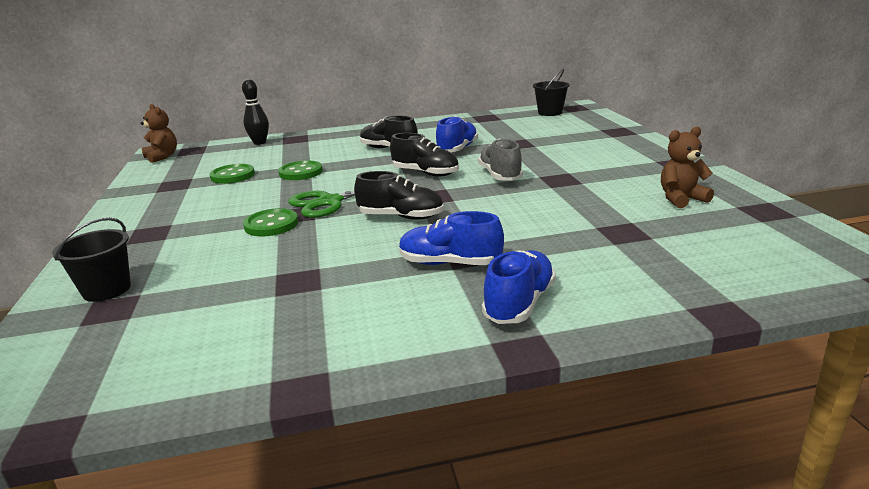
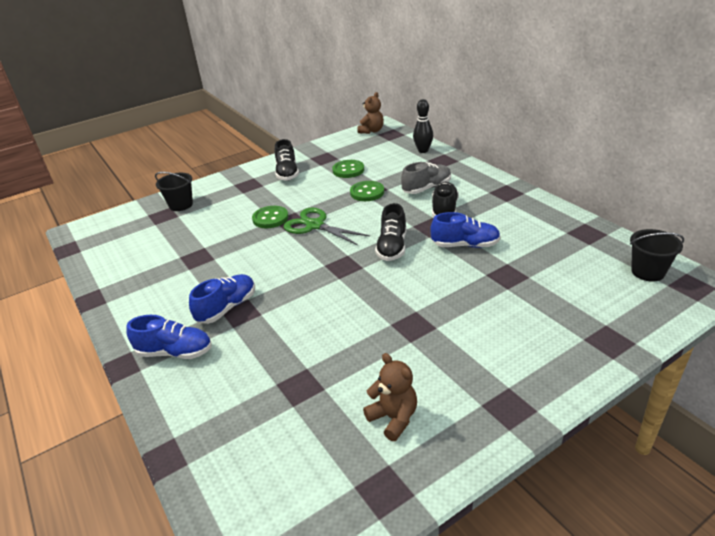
camera: 70 degrees right, 10 degrees up
(401, 217) = (297, 264): black shoe -> black shoe (287, 173)
(449, 263) = (227, 308): blue shoe -> blue shoe turned 45 degrees clockwise
(500, 175) = (406, 288): grey shoe -> grey shoe (427, 188)

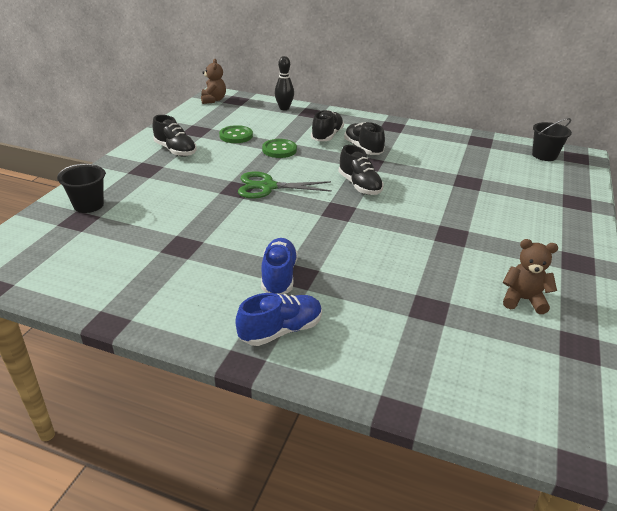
camera: 40 degrees left, 0 degrees up
(270, 218) = (214, 192): green button -> none
(427, 188) = (327, 136): grey shoe -> black shoe
(465, 245) = (412, 169): blue shoe -> none

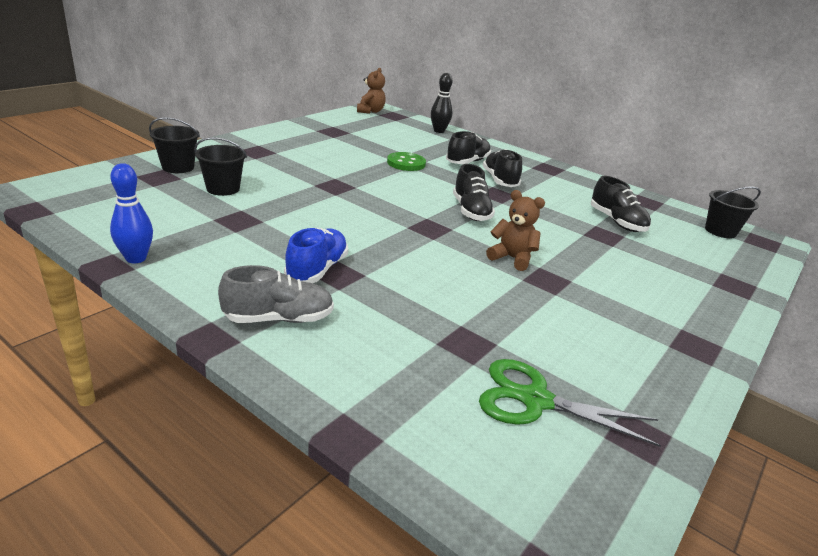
camera: 15 degrees right, 5 degrees down
(124, 309) = (136, 258): none -> blue bowling pin
(145, 217) = (223, 189): none -> black bucket
(175, 150) = (299, 142): black shoe -> black shoe (617, 222)
(236, 136) = (370, 143): green button -> none
(267, 187) = (368, 191): green scissors -> green scissors (535, 400)
(281, 330) = (279, 318): blue shoe -> grey shoe
(523, 300) = (594, 365): brown teddy bear -> brown teddy bear (512, 258)

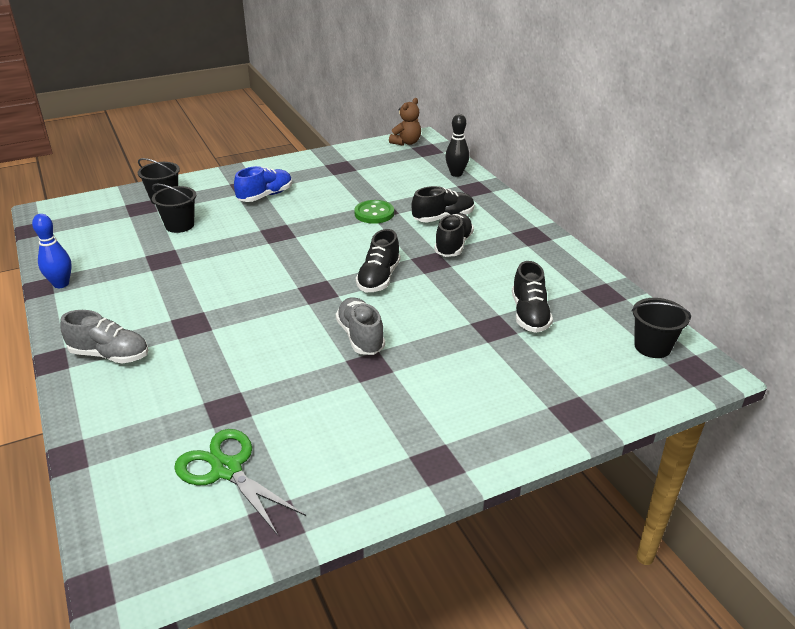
camera: 30 degrees right, 5 degrees up
(317, 270) = (178, 317): blue shoe -> blue shoe (265, 196)
(512, 258) = (360, 337): brown teddy bear -> grey shoe

